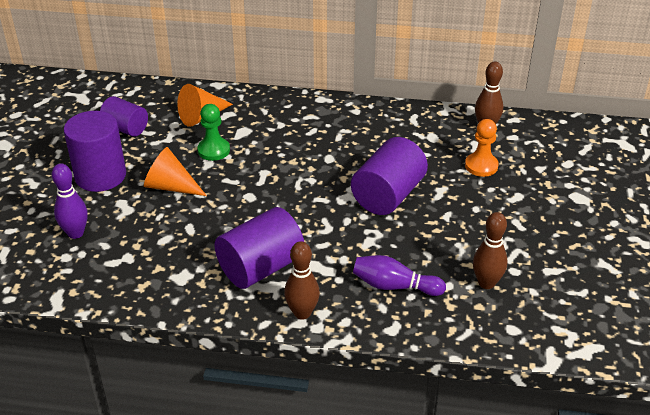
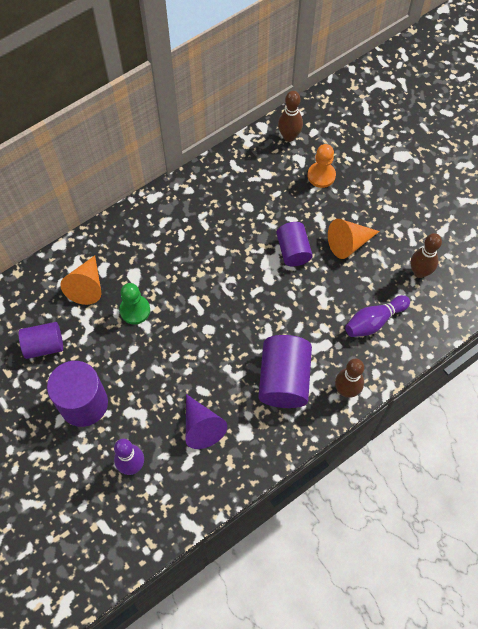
camera: 45 degrees left, 25 degrees up
(156, 248) = (201, 427): none -> purple cone
(171, 186) = (146, 368): orange cone -> orange cone (348, 243)
(388, 195) = (293, 251): purple cylinder -> purple cylinder, size x0.63

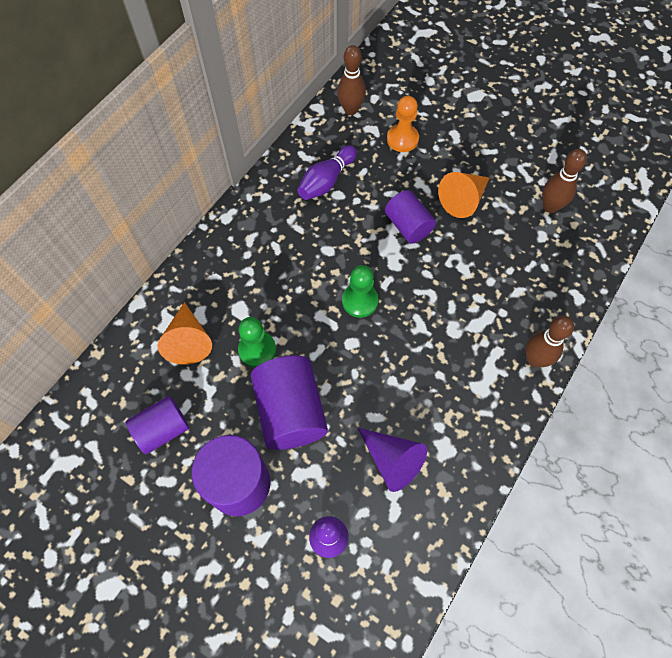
camera: 20 degrees left, 0 degrees up
(228, 298) = (360, 301): none -> green pawn
(284, 379) = (461, 371): purple cylinder -> purple cylinder (290, 411)
(374, 321) = (528, 273): purple bowling pin -> purple bowling pin (326, 181)

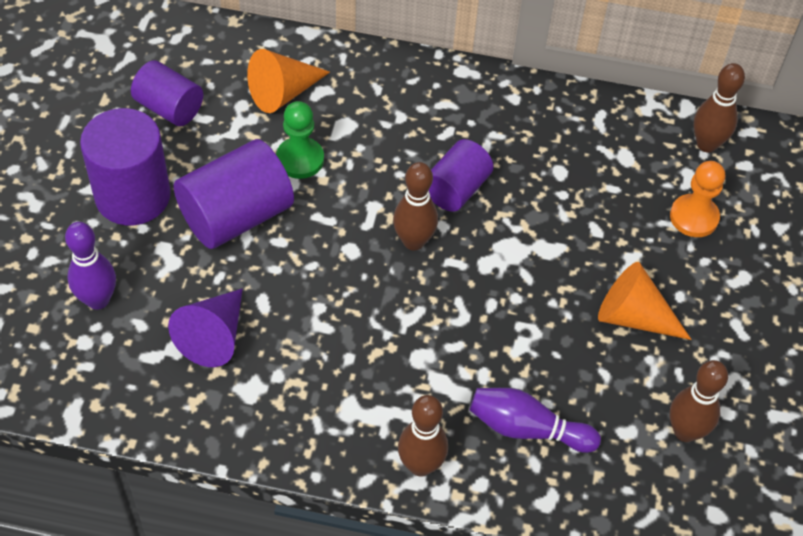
camera: 65 degrees right, 10 degrees down
(326, 181) = (573, 153): purple bowling pin -> purple bowling pin (527, 428)
(360, 301) = (413, 241): green pawn -> brown bowling pin
(408, 226) = (554, 263): purple cylinder -> purple cylinder (456, 189)

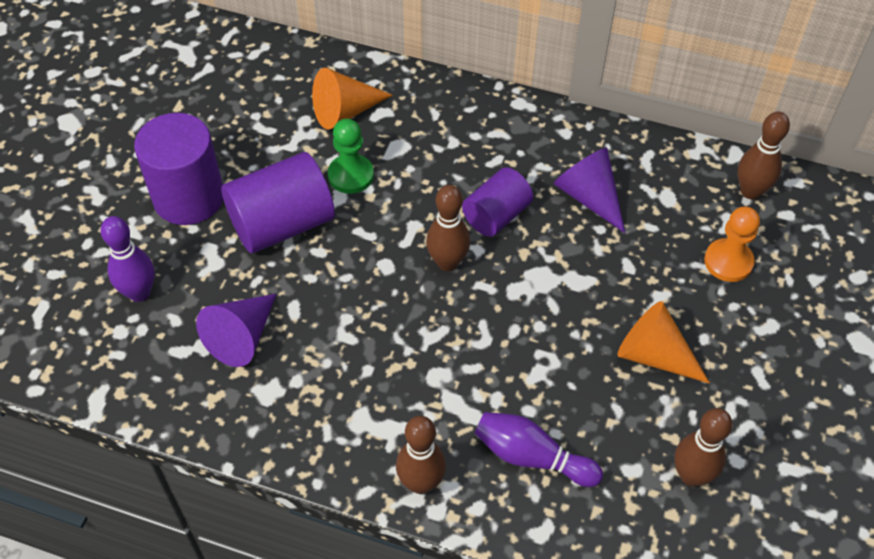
camera: 10 degrees right, 0 degrees up
(169, 108) = (236, 118): purple cylinder -> none
(547, 162) = (589, 197): none -> purple cone

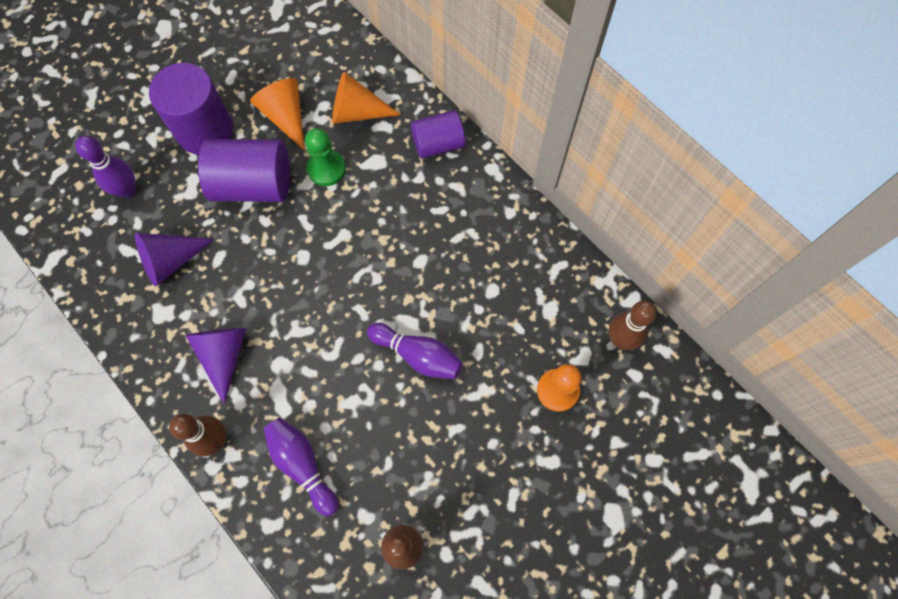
camera: 30 degrees right, 15 degrees up
(447, 262) = (347, 277): brown bowling pin -> none
(496, 215) = (408, 257): purple cylinder -> purple cylinder (438, 144)
(572, 297) = (418, 355): none -> purple bowling pin
(589, 197) = (489, 277): purple cone -> purple cone (224, 355)
(654, 355) = (445, 436): orange cone -> orange cone (286, 116)

